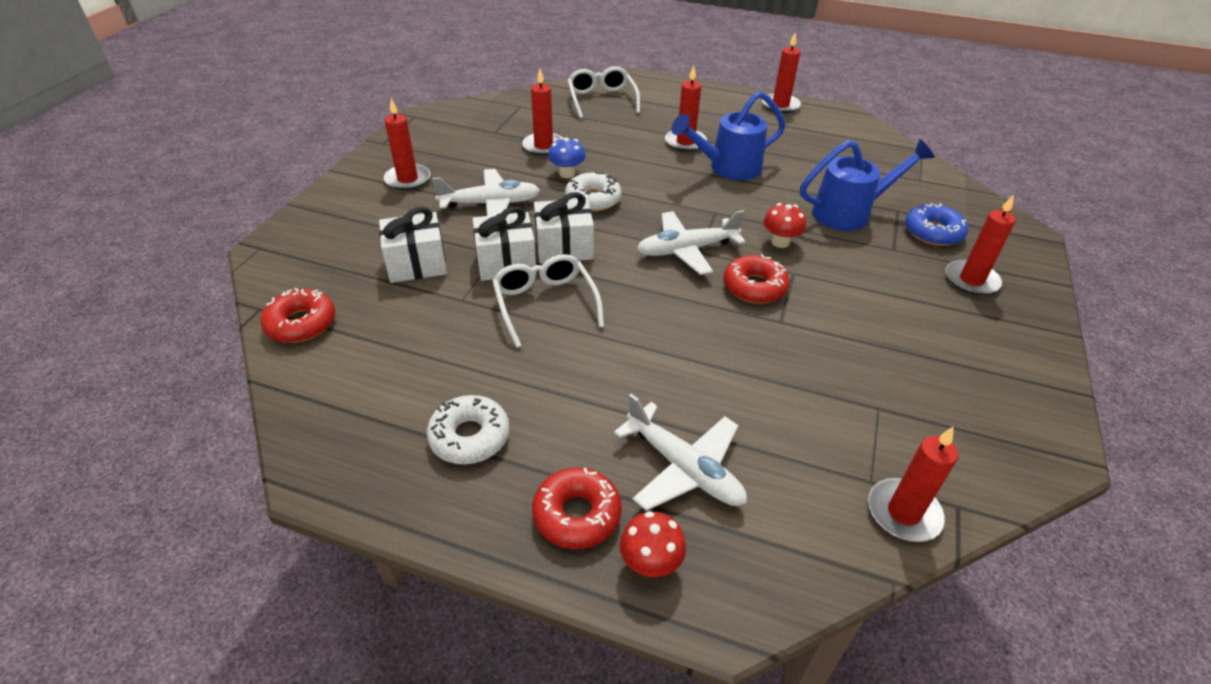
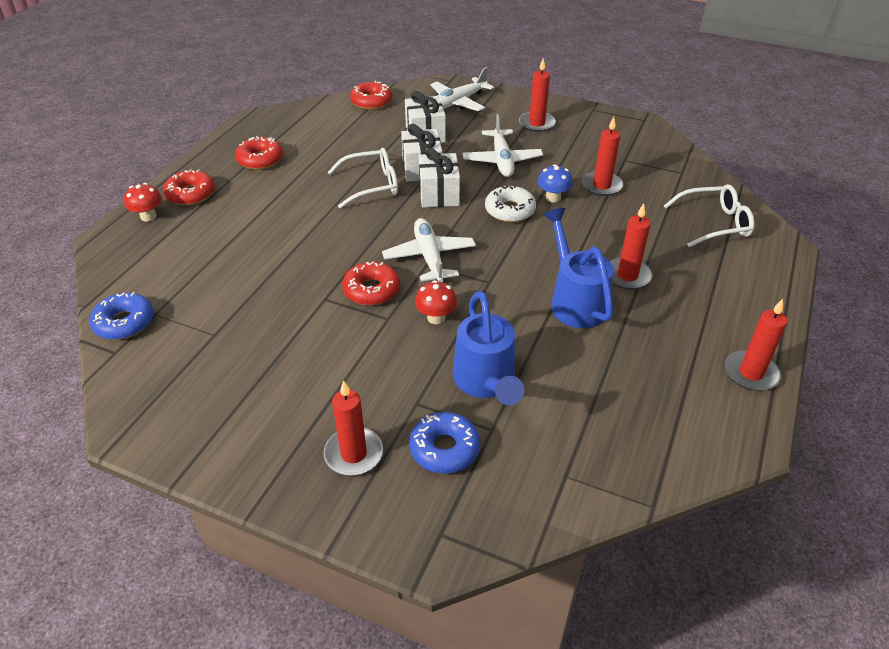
camera: 95 degrees right, 0 degrees up
(469, 437) = (260, 160): white donut -> red donut
(684, 468) = (203, 234): white plane -> white plane (458, 102)
(903, 513) = (124, 323): red candle -> blue donut

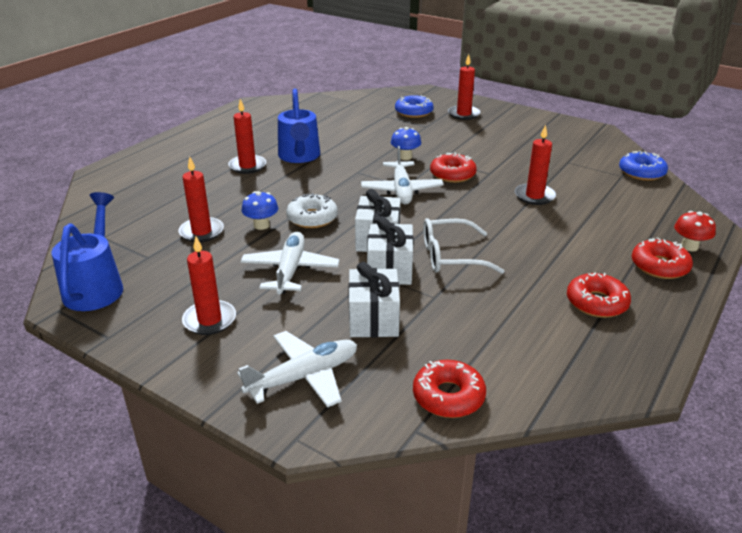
camera: 170 degrees left, 10 degrees down
(436, 318) = (405, 157): red mushroom -> blue mushroom
(486, 382) = (381, 130): blue watering can -> blue watering can (96, 287)
(714, 223) = (134, 191): white glasses -> none
(751, 373) = (219, 121): red candle -> red candle (534, 196)

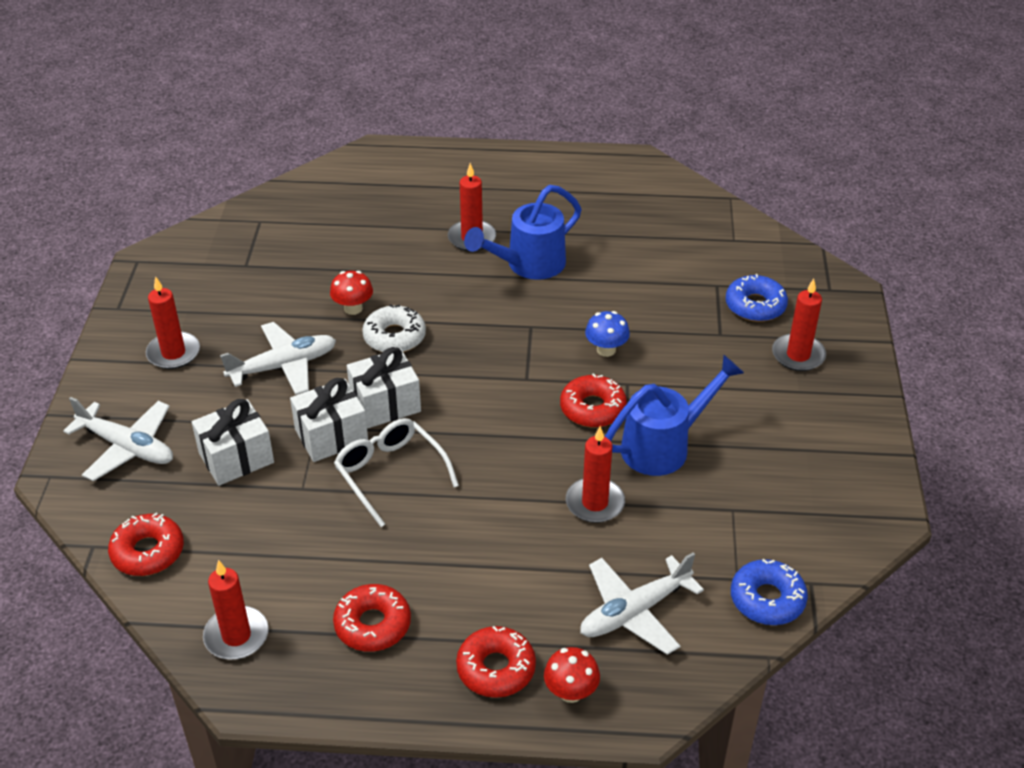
camera: 60 degrees right, 10 degrees up
(96, 287) = (181, 262): blue watering can -> blue watering can (663, 446)
(201, 232) = (312, 275): red candle -> red candle (236, 636)
(261, 225) = (353, 308): blue mushroom -> red mushroom
(401, 190) = (513, 380): white plane -> white plane (634, 612)

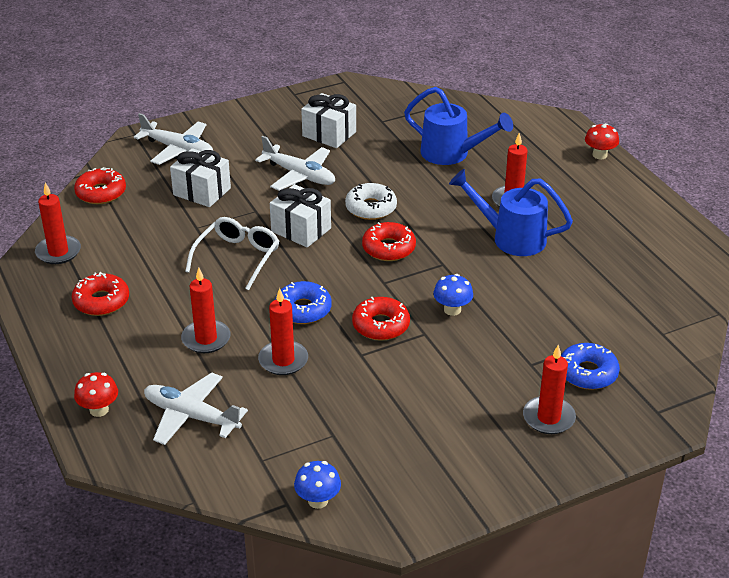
camera: 60 degrees right, 5 degrees down
(127, 447) = (178, 149): white plane -> white plane turned 60 degrees counterclockwise
(173, 353) = (273, 130): red candle -> red candle (206, 339)
(331, 436) = (252, 220): white gift -> white gift (329, 134)
(353, 308) = (382, 179): red mushroom -> red mushroom (599, 155)
(496, 668) = (98, 368): red donut -> red donut (388, 248)
(663, 446) = (371, 375): blue watering can -> blue watering can (451, 154)
(767, 599) = (251, 483): blue donut -> blue donut (303, 309)
(819, 557) = (318, 500): none -> blue mushroom

